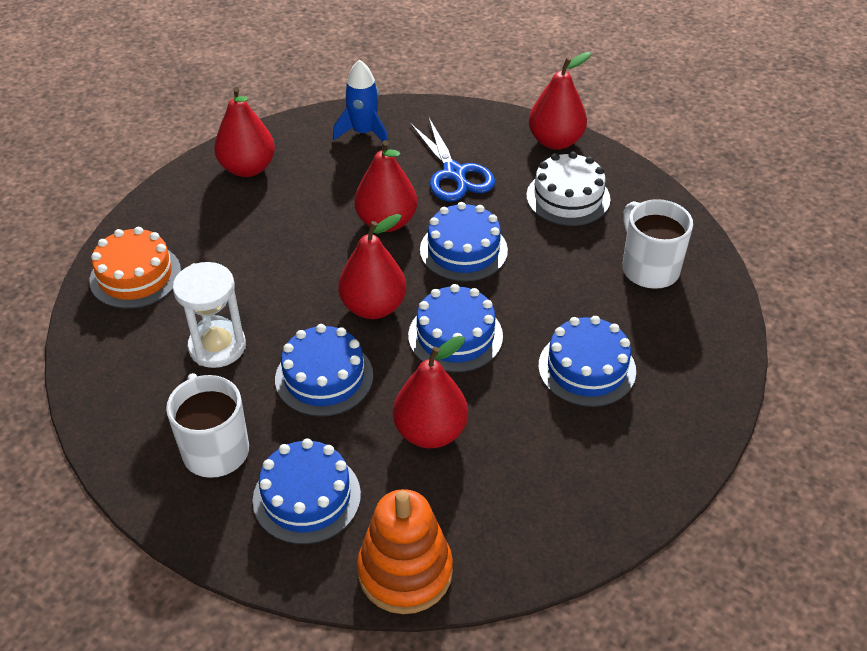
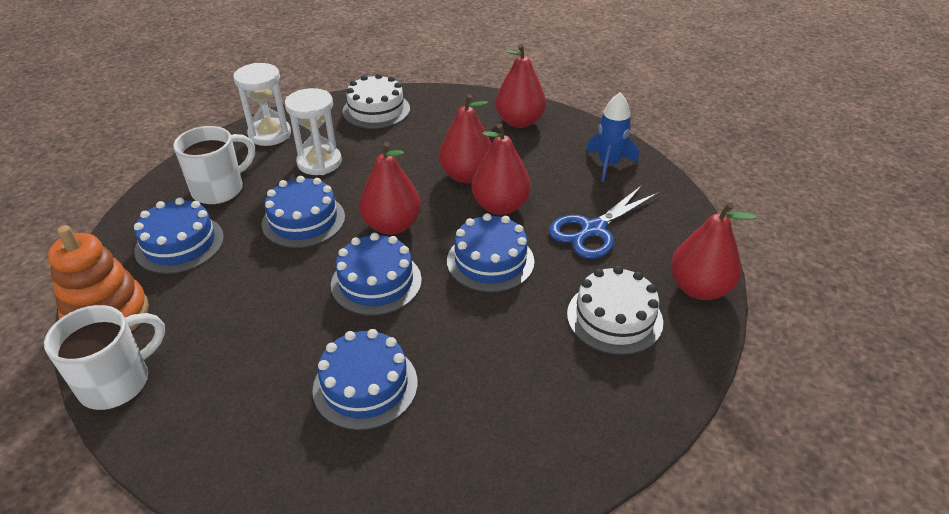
camera: 70 degrees right, 5 degrees down
(119, 386) = (270, 134): none -> white hourglass
(135, 276) = (376, 110): orange cake -> white cake
(430, 432) = (257, 294): red pear -> red pear (466, 176)
(649, 268) = (540, 410): white mug -> white mug (117, 382)

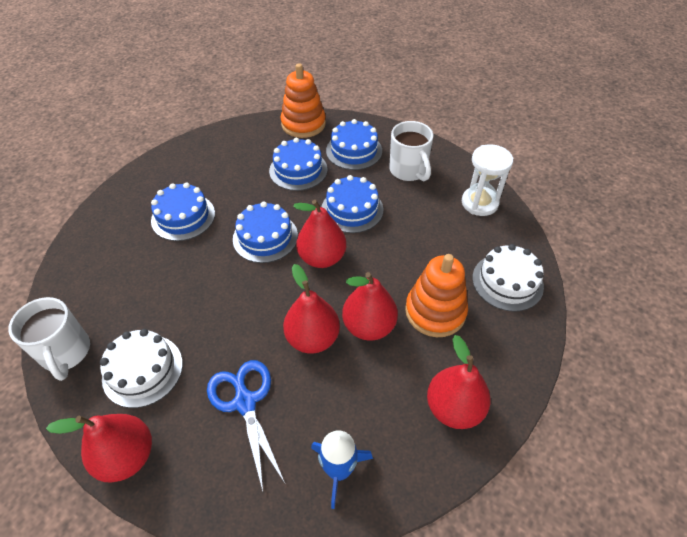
camera: 110 degrees right, 10 degrees up
(117, 382) = (251, 128): white mug -> white mug (66, 353)
(319, 162) = (426, 228): white hourglass -> none
(429, 142) = (435, 311): none -> orange stacking toy
(490, 261) = (249, 309): blue cake -> blue cake (298, 170)

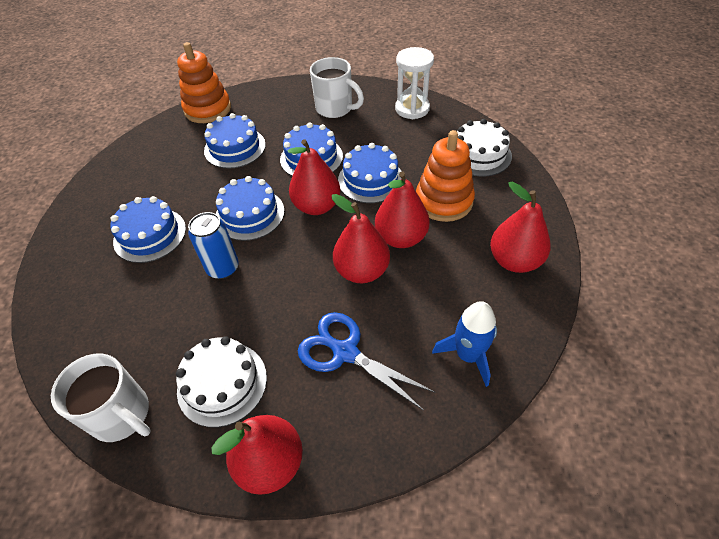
camera: 30 degrees left, 0 degrees up
(212, 274) = (223, 268): none -> blue can
(354, 150) = (274, 112): blue cake -> blue cake (370, 179)

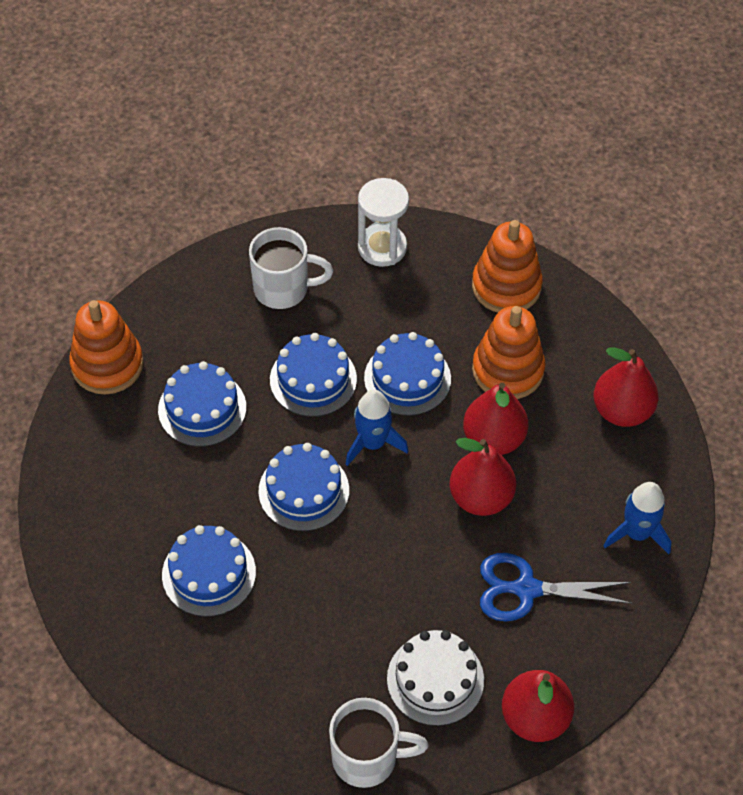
camera: 35 degrees left, 5 degrees up
(223, 268) = (331, 568): blue can -> none
(317, 206) = (373, 443): red pear -> blue rocket
(479, 154) = (506, 286): white cake -> orange stacking toy

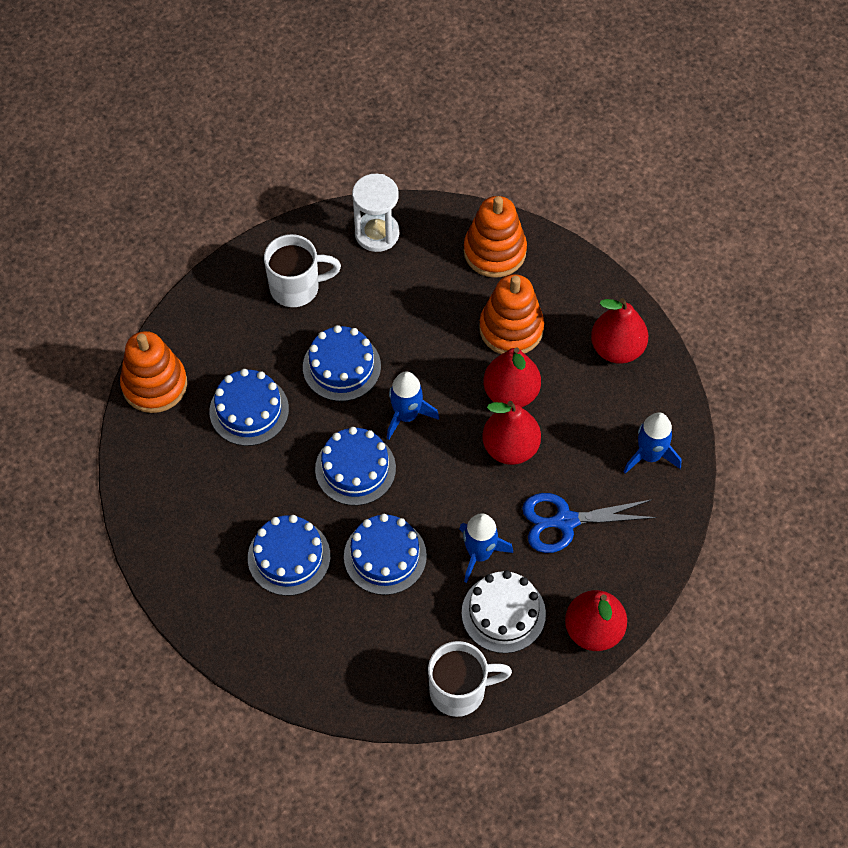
camera: 10 degrees left, 5 degrees up
(407, 378) = (424, 351): blue cake -> blue cake (385, 556)
(422, 608) = (479, 554): none -> blue rocket

